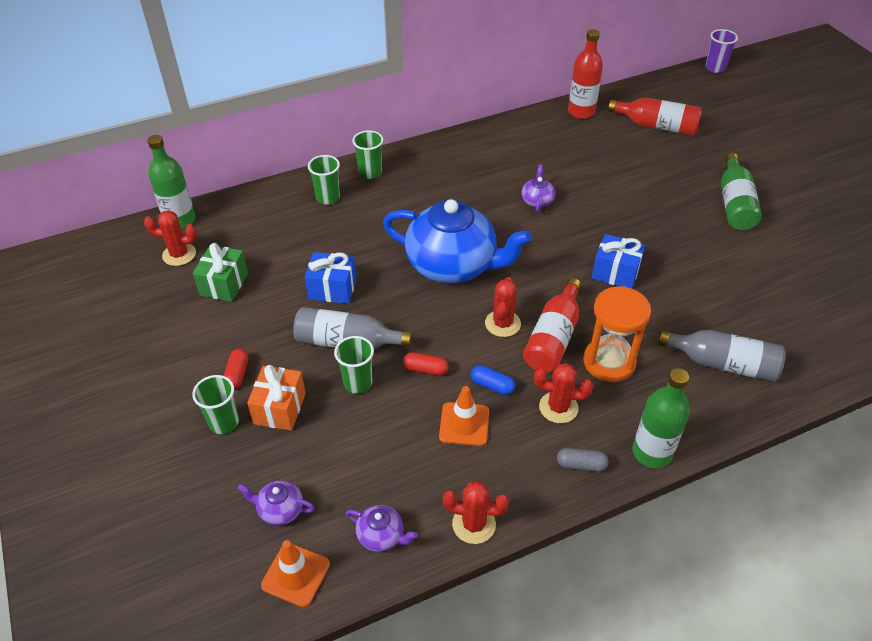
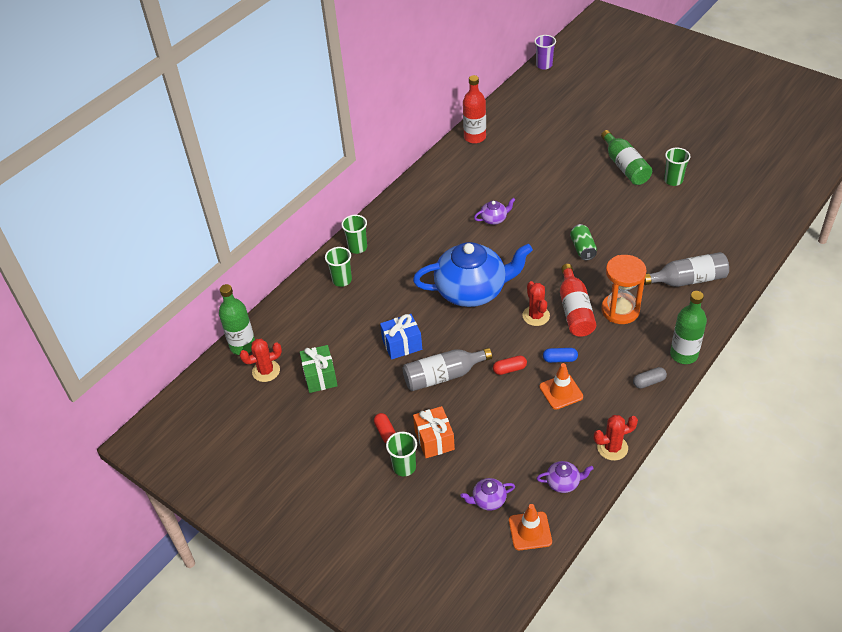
camera: 25 degrees left, 0 degrees up
(358, 383) = (472, 399): green cup -> green cup (673, 180)
(537, 201) = (494, 219): purple teapot -> purple teapot turned 90 degrees clockwise
(558, 407) = (610, 353): red cactus -> none
(615, 273) = (582, 248): blue gift -> green can
(657, 126) = (535, 128): red bottle -> none

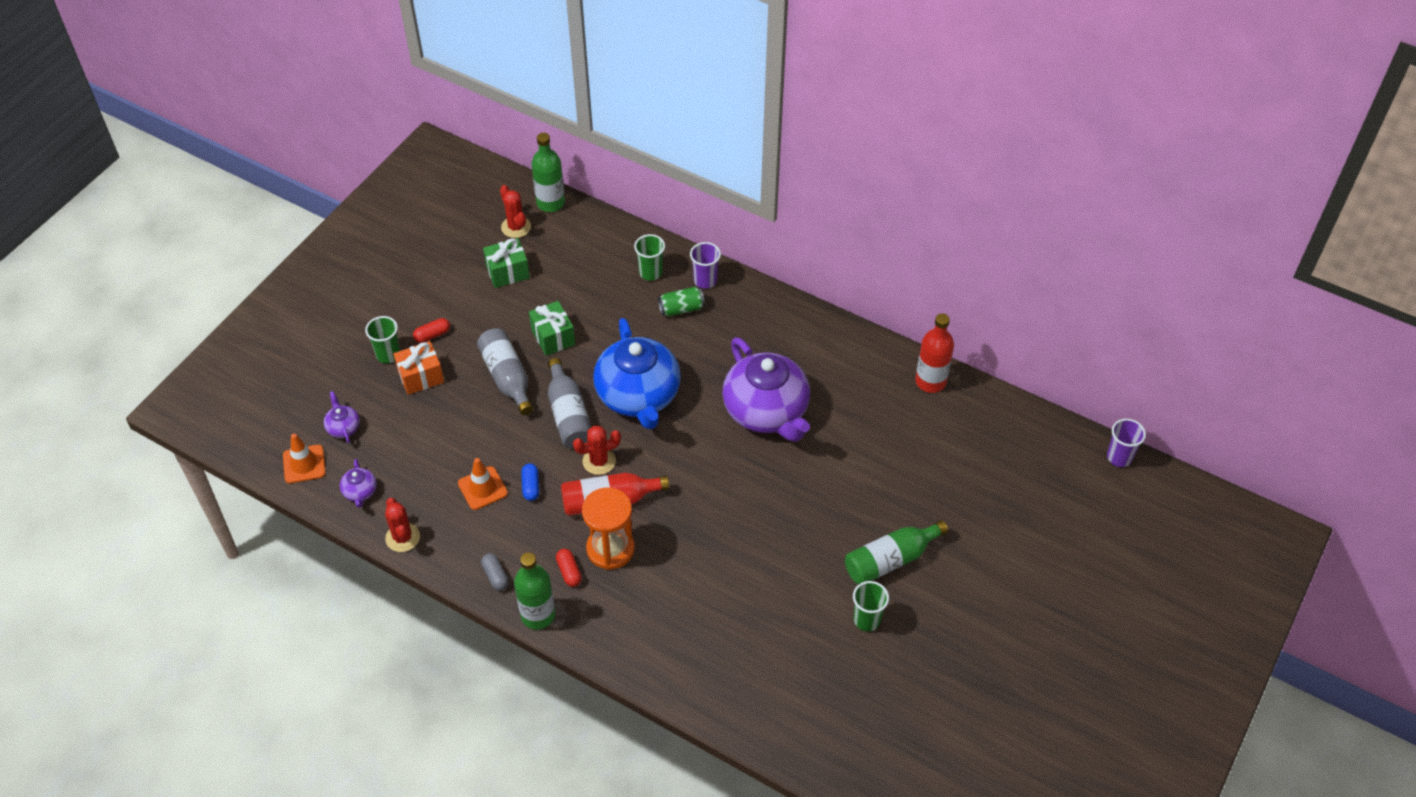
camera: 80 degrees right, 5 degrees up
(357, 247) = (705, 280): green cup -> purple cup
(402, 344) = (553, 337): blue gift -> green gift
(494, 219) = (766, 411): purple teapot -> purple teapot, size x2.48
(509, 369) = (516, 438): red capsule -> red capsule (569, 572)
(582, 248) = (718, 509): green can -> green can (681, 309)
(688, 280) = (666, 627): grey bottle -> grey bottle (568, 415)

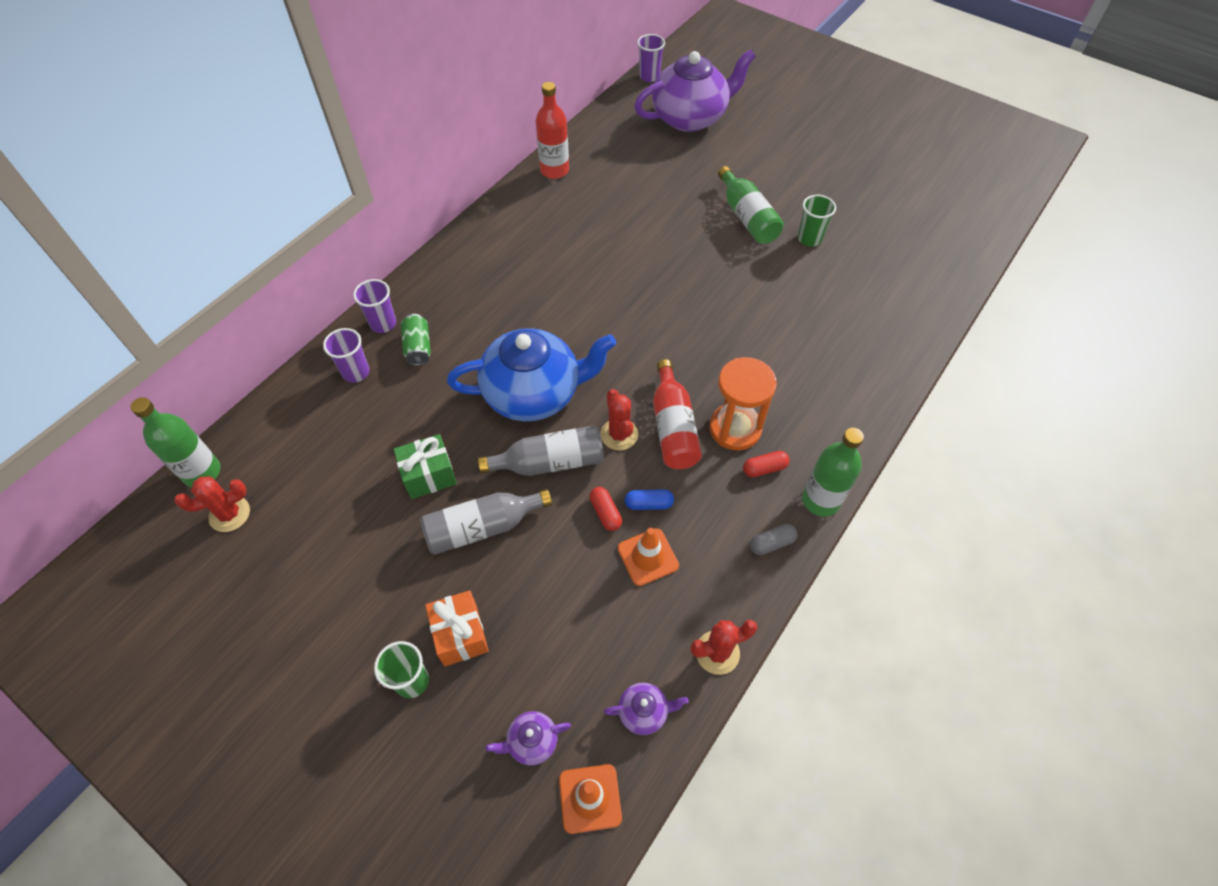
camera: 85 degrees left, 5 degrees up
(432, 335) = (390, 620): red capsule -> red capsule (605, 513)
(507, 272) = (306, 525): green gift -> none
(650, 272) = (356, 372): green cup -> purple cup
(766, 411) = (571, 287): purple teapot -> purple teapot (690, 117)

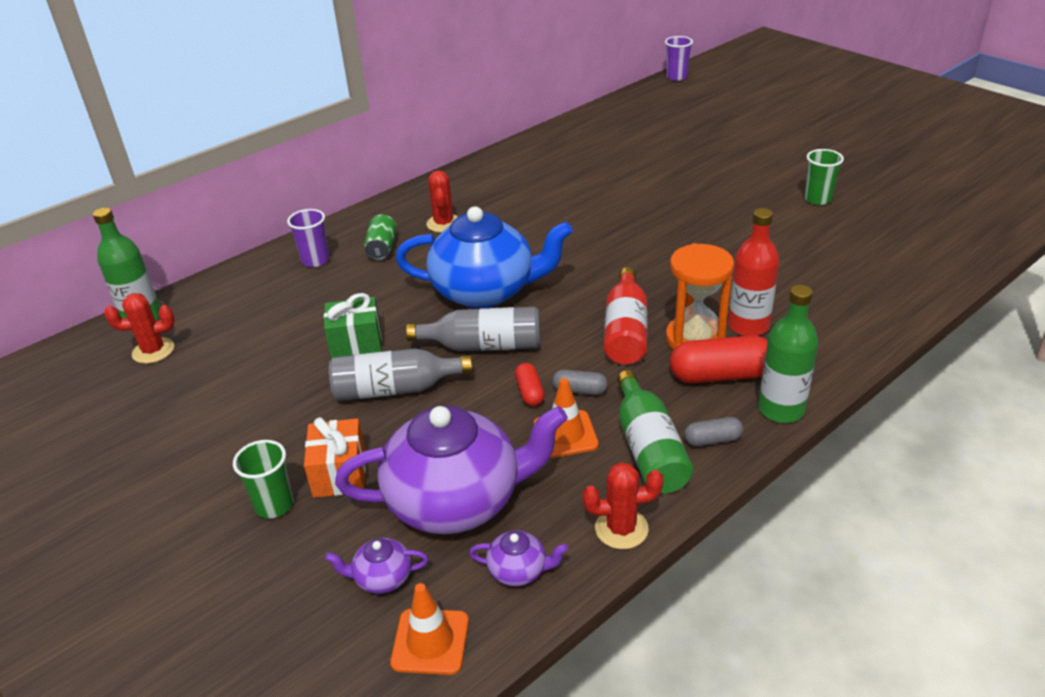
camera: 15 degrees right, 20 degrees down
(383, 324) = (355, 228): purple cup -> none
(554, 170) = (561, 135): red bottle -> red bottle (748, 326)
(619, 434) = (565, 331): red cactus -> red cactus (444, 223)
(648, 504) = (580, 390): blue capsule -> grey capsule
(690, 117) = (711, 106): purple teapot -> purple teapot (456, 500)
(747, 217) = (752, 179): green bottle -> green bottle (649, 448)
(764, 468) = (720, 375): red capsule -> red capsule, size x1.89

